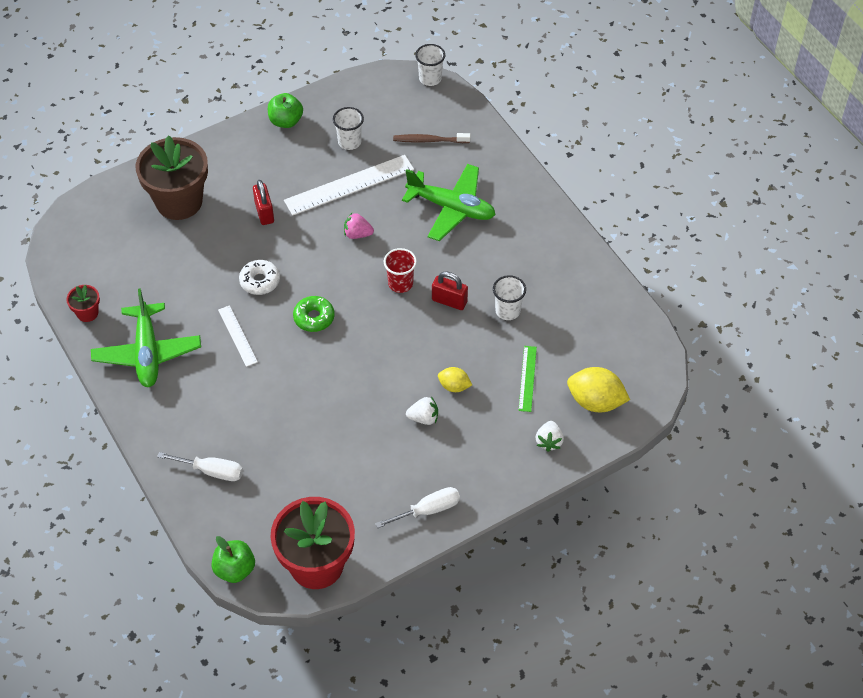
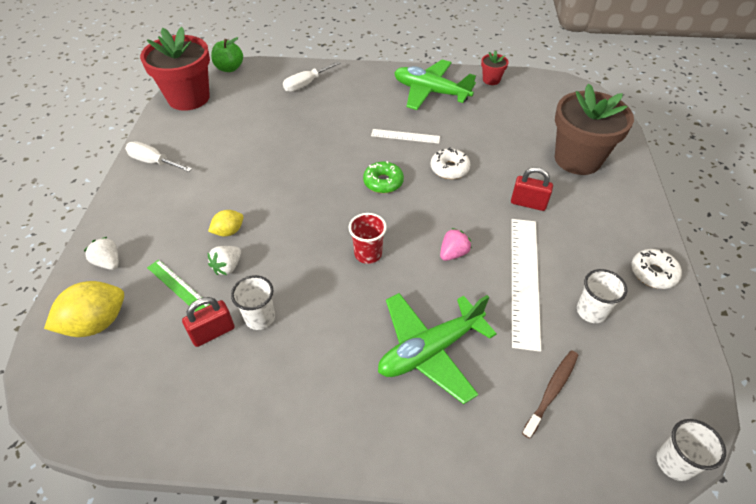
camera: 125 degrees right, 5 degrees down
(286, 121) = (653, 273): green apple -> white donut
(423, 418) = (224, 198): white strawberry -> white strawberry (228, 267)
(428, 510) = (153, 162): white screwdriver -> white screwdriver turned 105 degrees clockwise
(449, 301) = (315, 278): red padlock -> red padlock (213, 332)

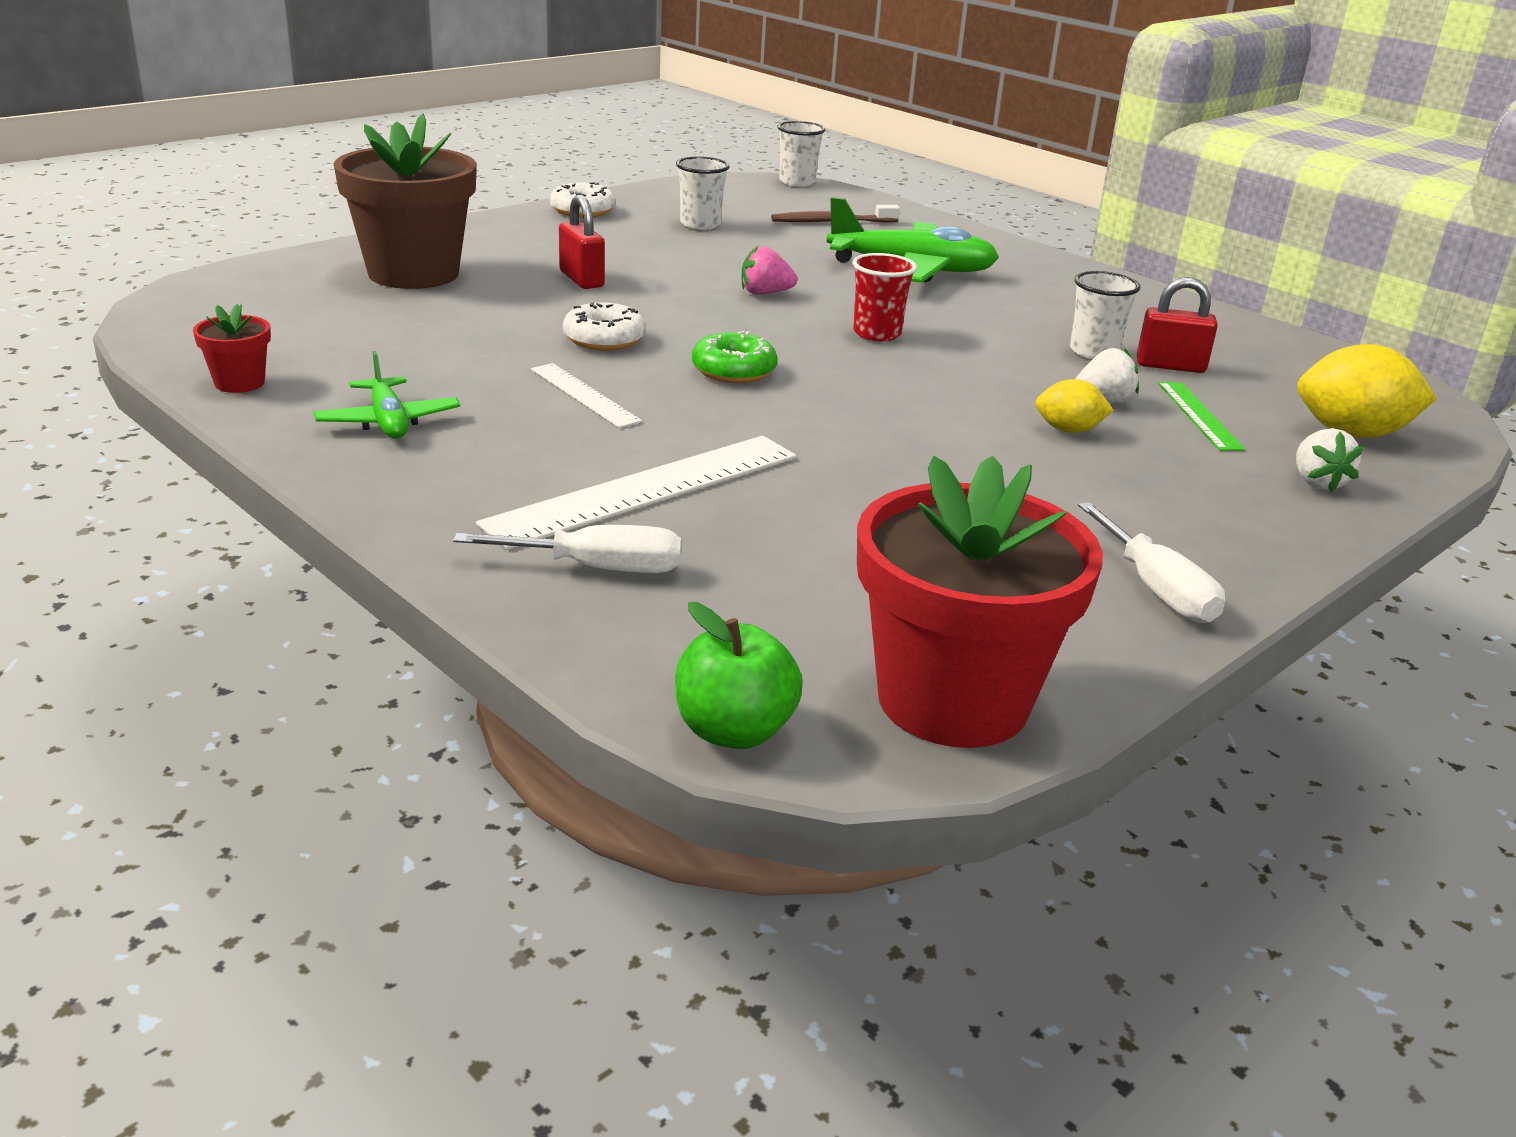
camera: 140 degrees left, 20 degrees down
(430, 92) = (388, 422): green plane -> green plane, size x0.57
(524, 279) = (722, 255): white ruler -> white ruler (646, 490)

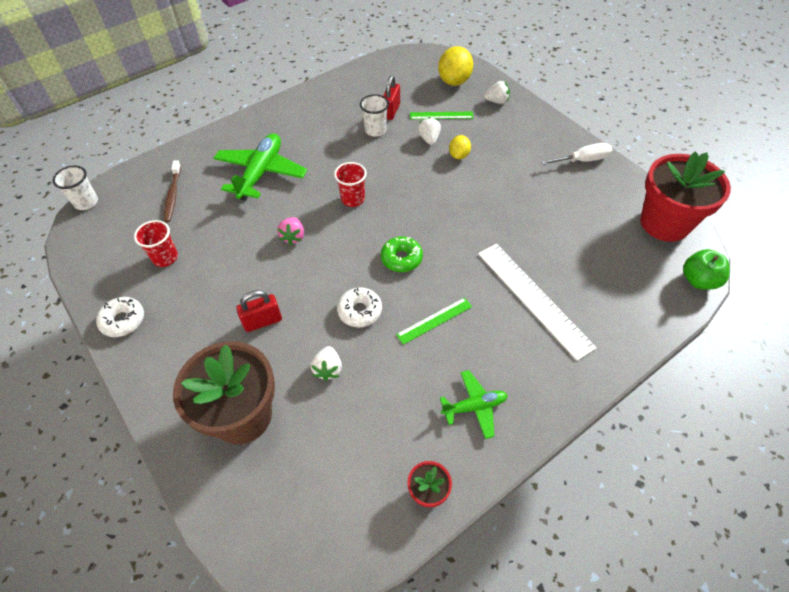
camera: 80 degrees left, 25 degrees up
(486, 319) = (328, 369): none -> white strawberry
(584, 395) = (434, 320): white ruler -> green ruler
(598, 568) = (604, 316): white screwdriver -> none
(700, 224) = (165, 258): white cup -> red cup

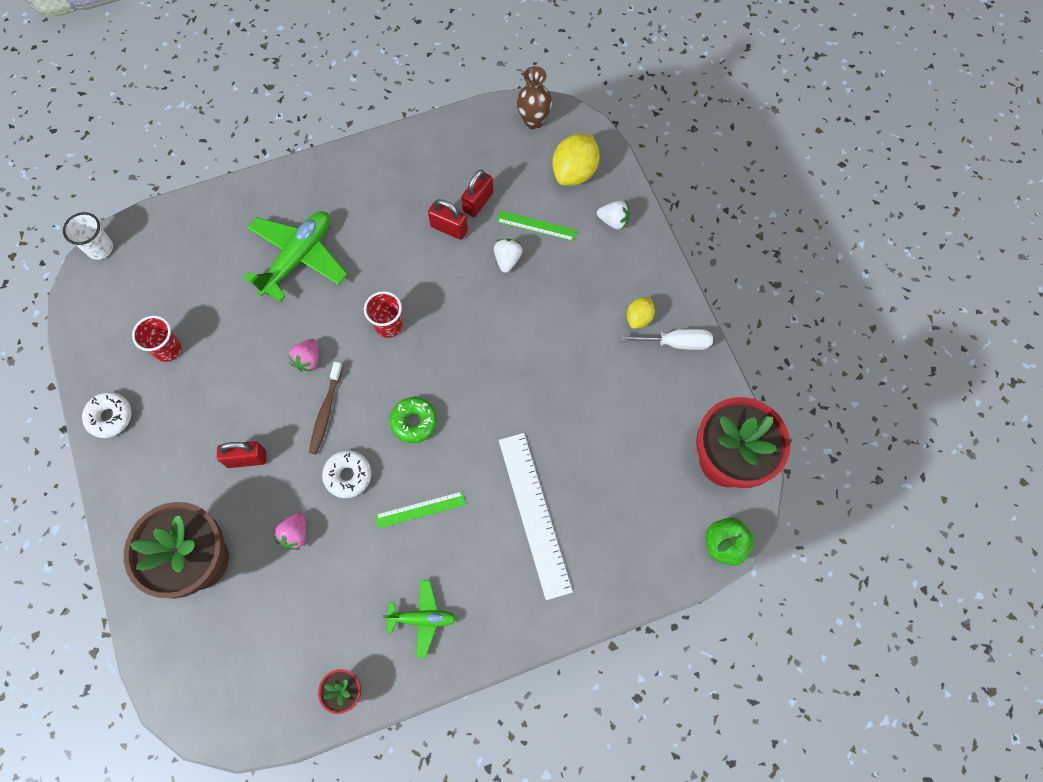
camera: 15 degrees right, 15 degrees up
(173, 195) = (194, 264): brown toothbrush -> brown toothbrush (326, 411)
(328, 369) = (295, 534): white strawberry -> pink strawberry
(375, 130) = (449, 228): white cup -> red padlock
(411, 60) = (533, 121): none -> brown vase
(459, 155) = (533, 294): yellow lemon -> yellow lemon (639, 318)

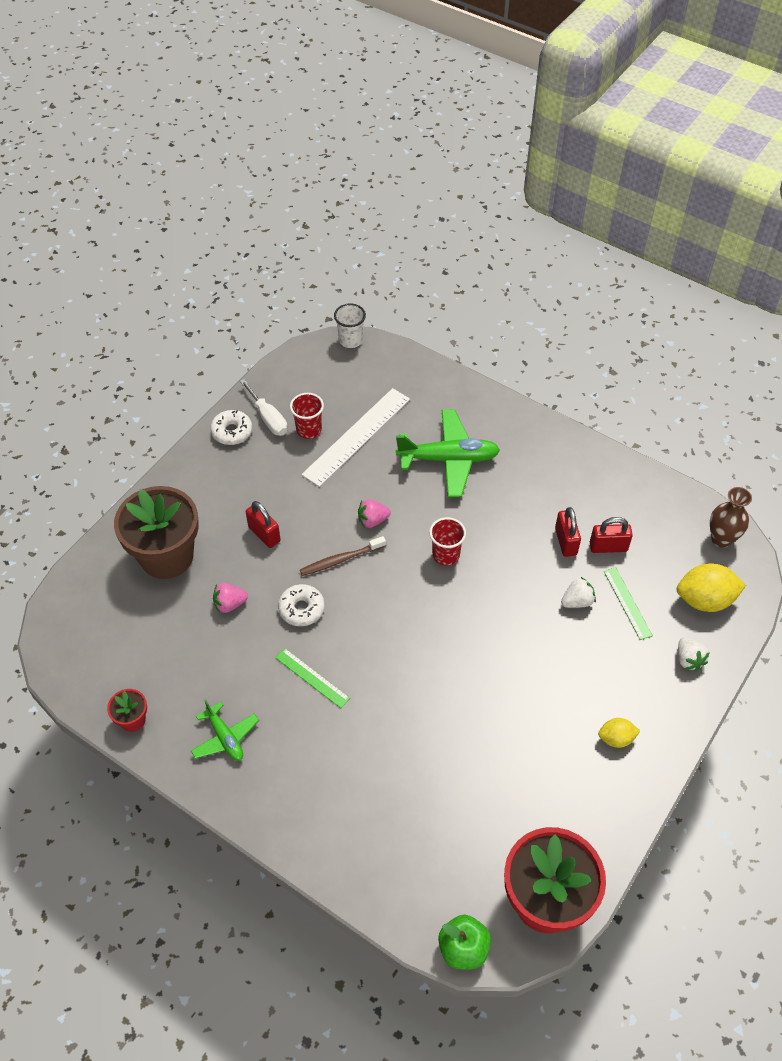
camera: 55 degrees right, 15 degrees down
(414, 422) = (380, 625): green donut -> none
(534, 514) = (372, 767): white ruler -> white ruler (357, 436)
(676, 343) = (620, 785): white screwdriver -> white screwdriver (268, 418)

